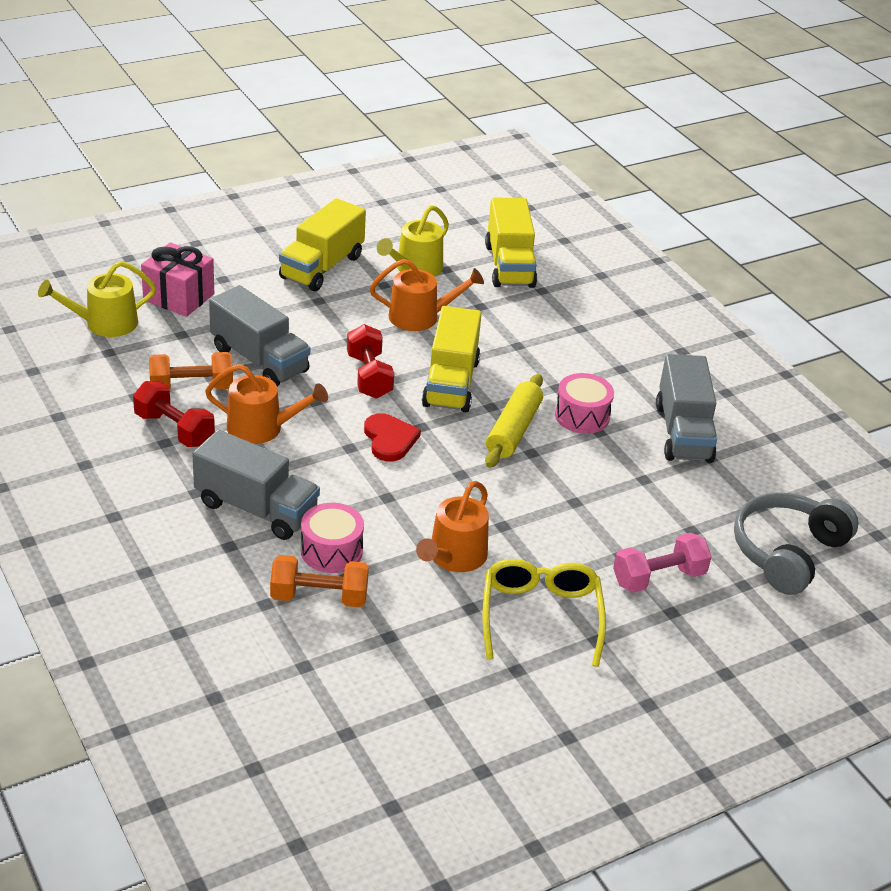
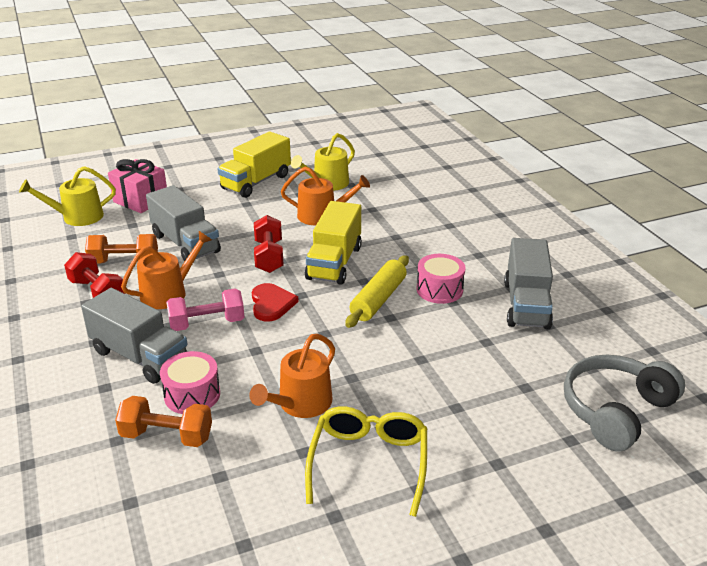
camera: 10 degrees right, 5 degrees down
(261, 428) = (168, 293): orange watering can -> orange watering can turned 60 degrees counterclockwise
(509, 265) = (401, 182): yellow truck -> none
(658, 578) = (488, 430): pink dumbbell -> pink dumbbell (207, 323)

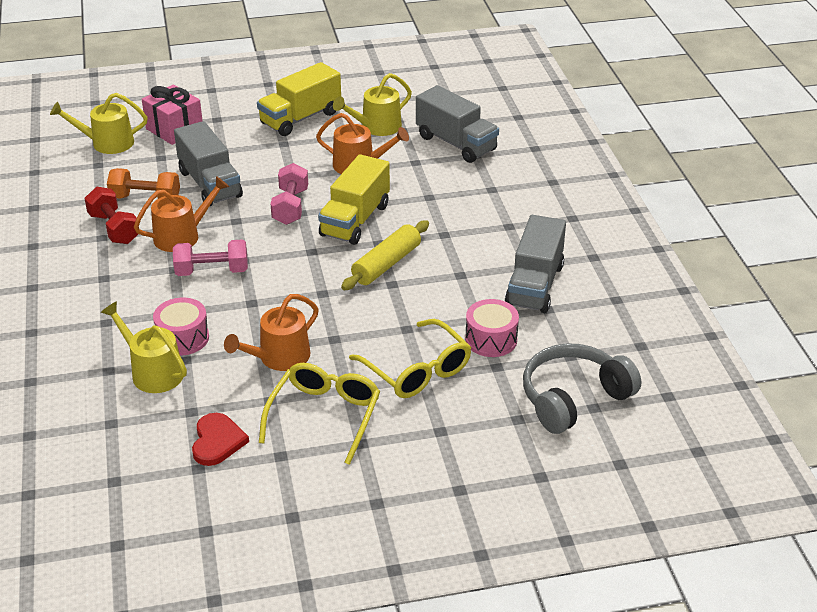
camera: 10 degrees right, 5 degrees up
(140, 356) = (142, 297): grey truck -> grey truck (456, 143)
(167, 436) = (153, 372): orange dumbbell -> yellow watering can
(269, 256) = (290, 207): red dumbbell -> pink dumbbell
(271, 304) = (279, 258): red heart -> red heart (217, 441)
(439, 289) = (452, 260): pink drum -> pink drum (491, 339)
(448, 400) = (417, 370): none -> yellow glasses

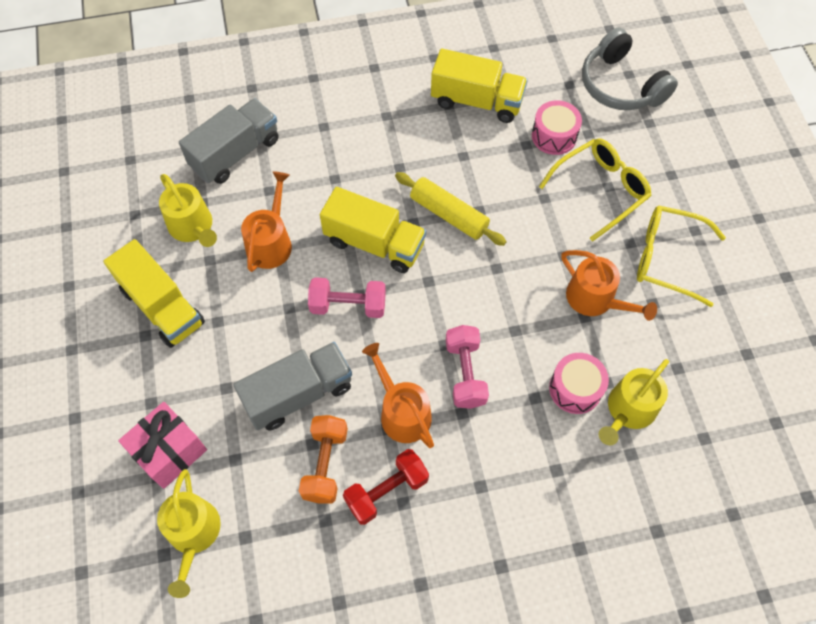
camera: 90 degrees left, 25 degrees up
(217, 441) = (712, 341): red heart -> none
(534, 285) = (477, 101): grey truck -> yellow truck

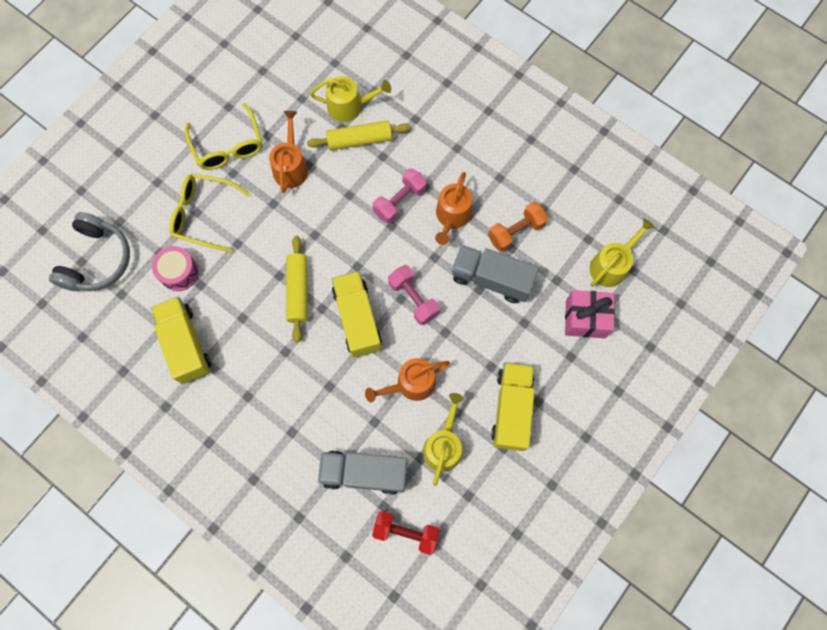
camera: 130 degrees left, 10 degrees up
(386, 491) = (501, 190): red dumbbell -> red dumbbell (406, 532)
(575, 389) = (359, 140): pink drum -> yellow rolling pin

